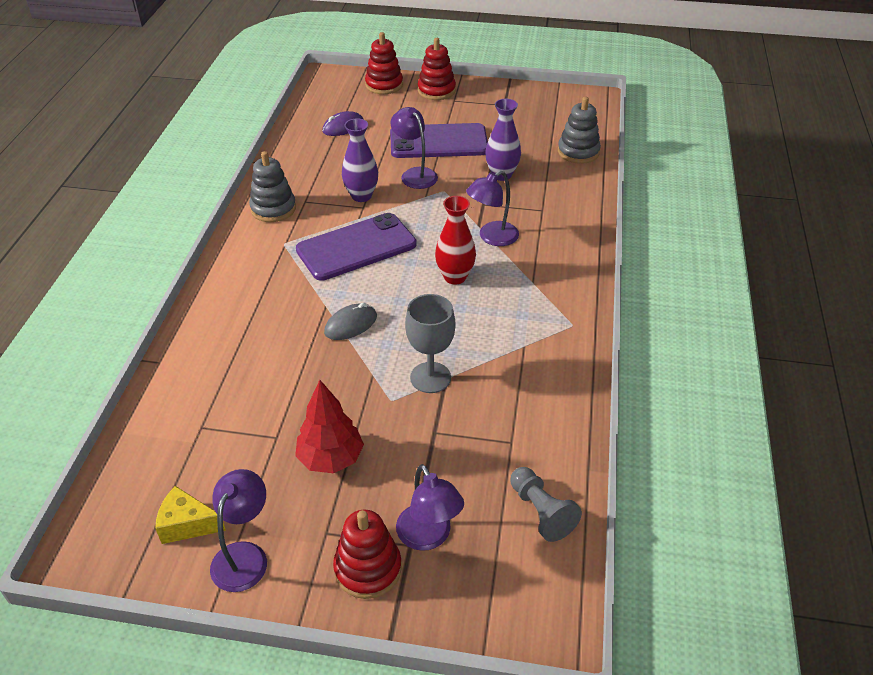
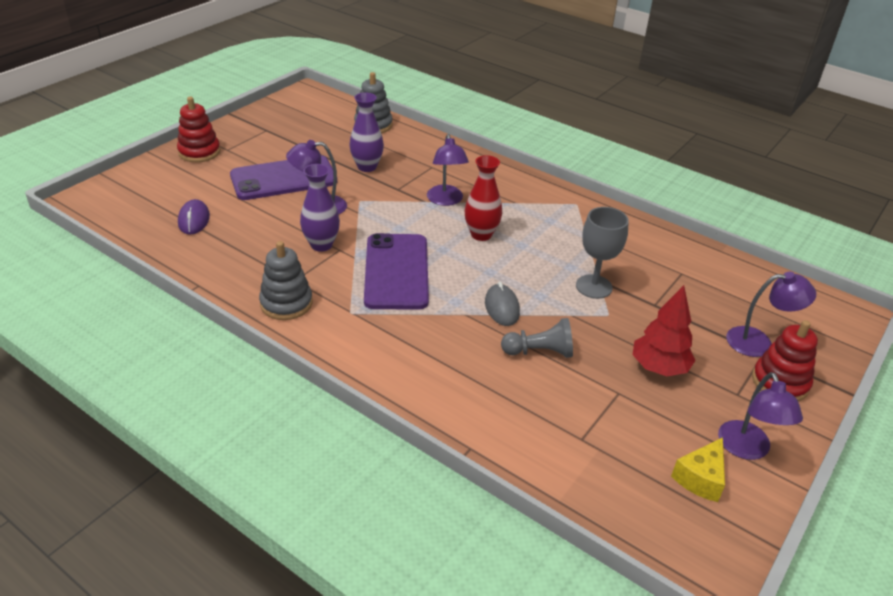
camera: 65 degrees left, 5 degrees down
(244, 555) = (747, 449): purple lamp -> purple lamp turned 135 degrees counterclockwise
(384, 85) = (149, 174): red stacking toy -> none
(438, 142) = (284, 178): purple phone -> purple phone turned 45 degrees clockwise
(541, 512) = (752, 284): grey pawn -> grey pawn (539, 352)

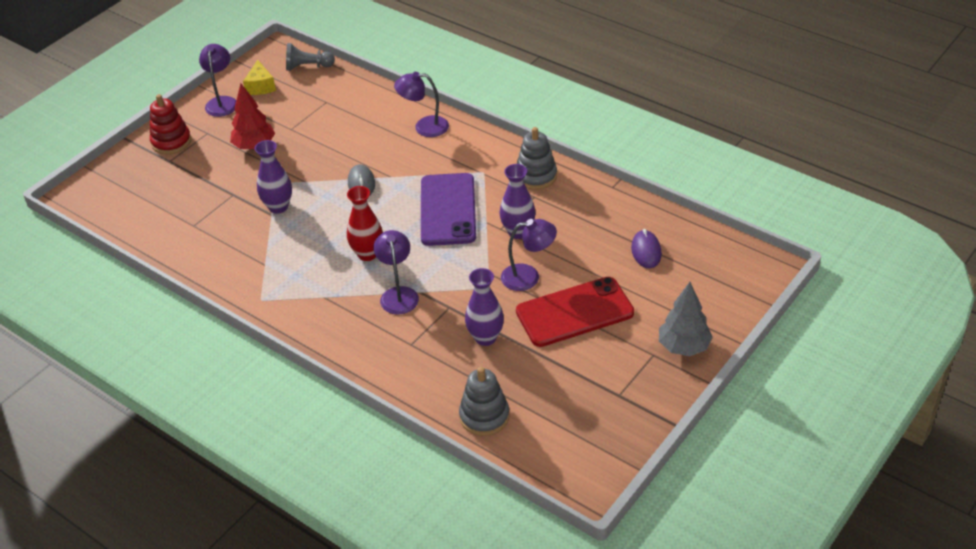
camera: 175 degrees left, 5 degrees up
(199, 152) = (683, 347): red stacking toy -> grey tree
(284, 178) = (574, 312): purple phone -> red phone
(539, 352) = (339, 152): grey pawn -> grey pawn (308, 67)
(594, 286) = (278, 207): grey goblet -> purple vase
(700, 478) = (260, 86): yellow cheese -> yellow cheese turned 135 degrees clockwise
(758, 342) = (166, 169): purple lamp -> purple lamp (424, 127)

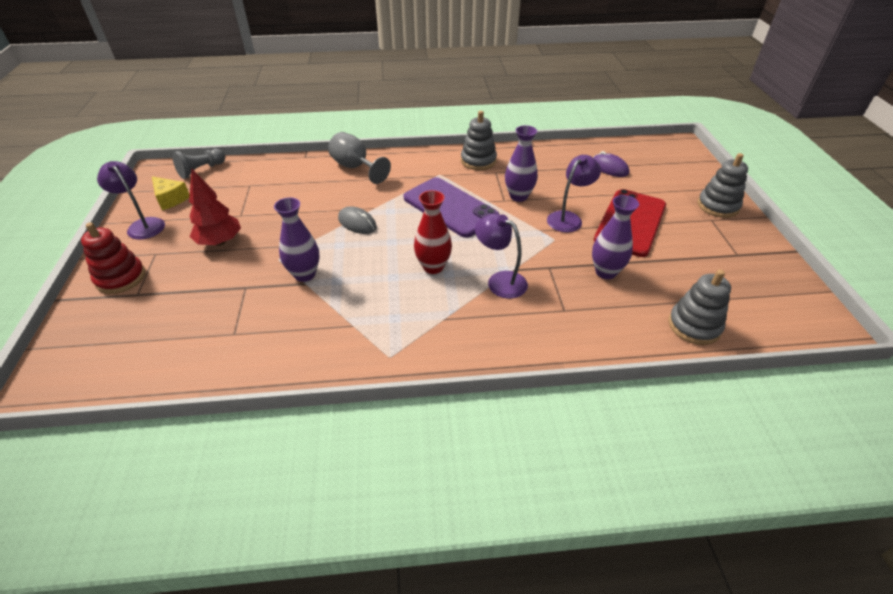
camera: 45 degrees left, 0 degrees up
(424, 127) = (355, 167): purple lamp -> grey goblet
(683, 347) = (718, 206): grey tree -> grey stacking toy

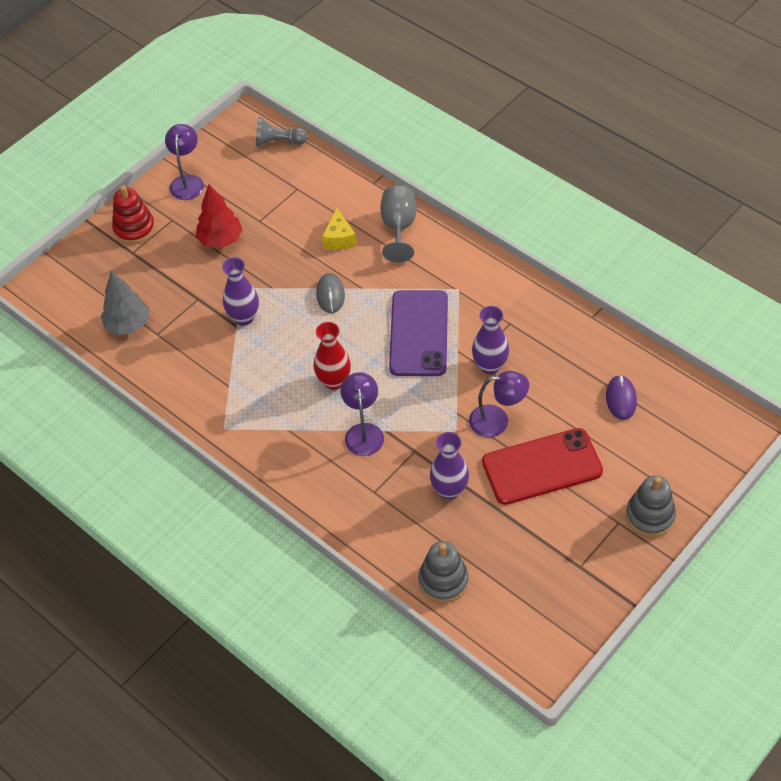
camera: 50 degrees right, 10 degrees up
(171, 199) = (228, 164): yellow cheese -> yellow cheese (339, 238)
(194, 345) = (128, 325): none -> grey tree
(478, 161) = (513, 298): grey stacking toy -> none

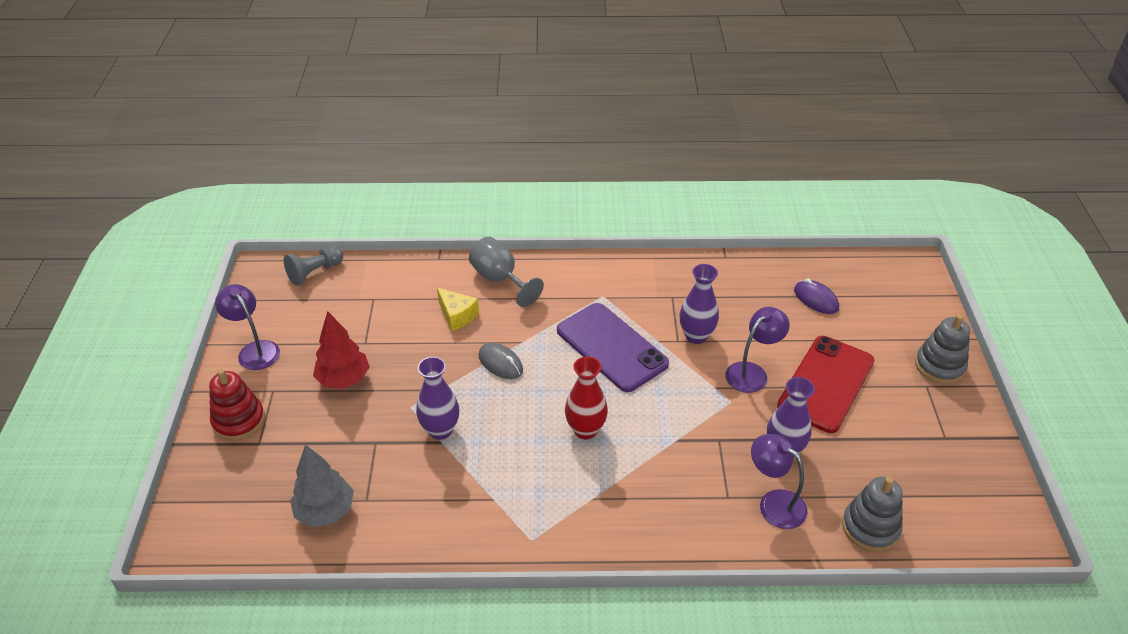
camera: 45 degrees left, 10 degrees down
(363, 432) = (660, 454): purple lamp -> purple lamp (774, 503)

